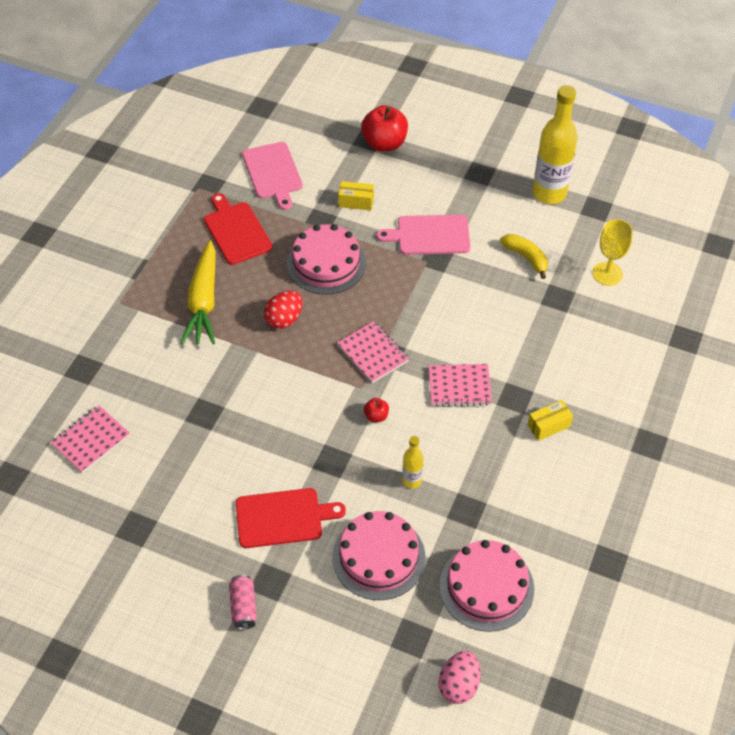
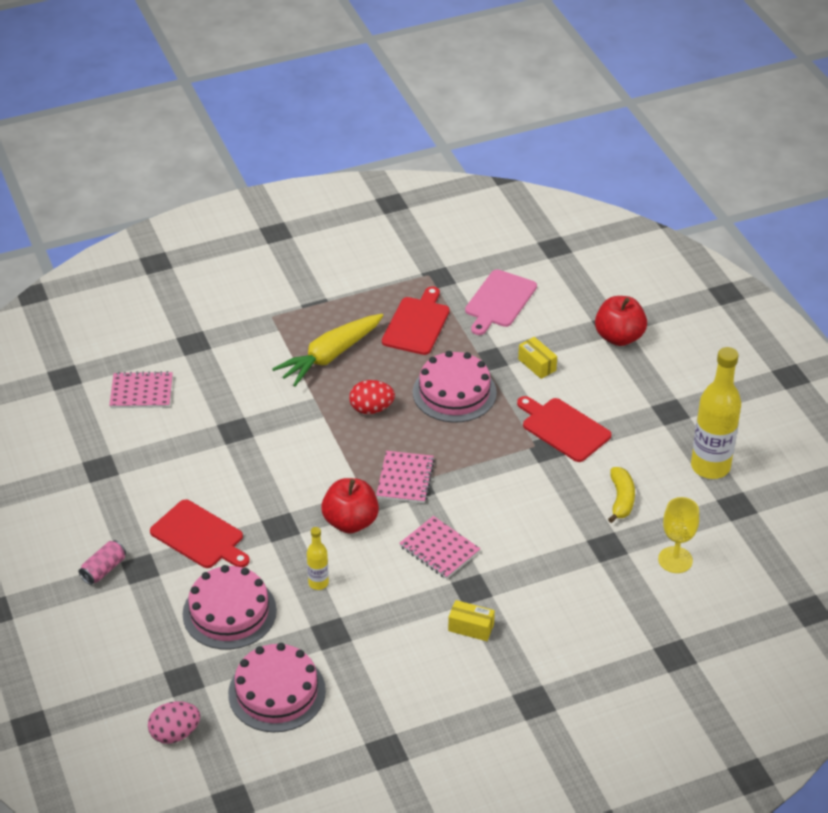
camera: 45 degrees right, 10 degrees down
(376, 416) = (350, 522): red apple -> red apple, size x2.17
(430, 235) = (563, 428): pink cutting board -> red cutting board

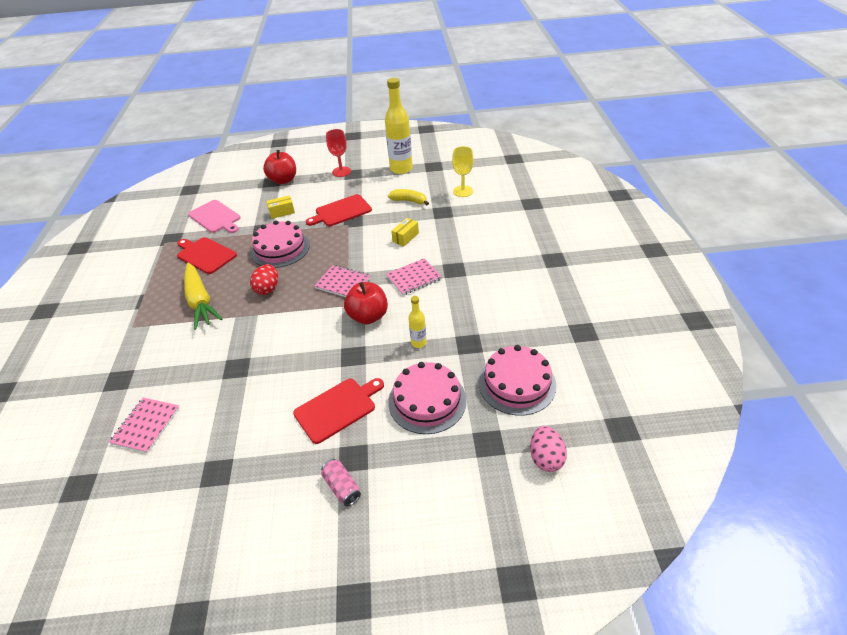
camera: 70 degrees left, 0 degrees up
(471, 627) = (486, 275): yellow box -> yellow box (405, 237)
(670, 396) = (341, 172): none -> red goblet

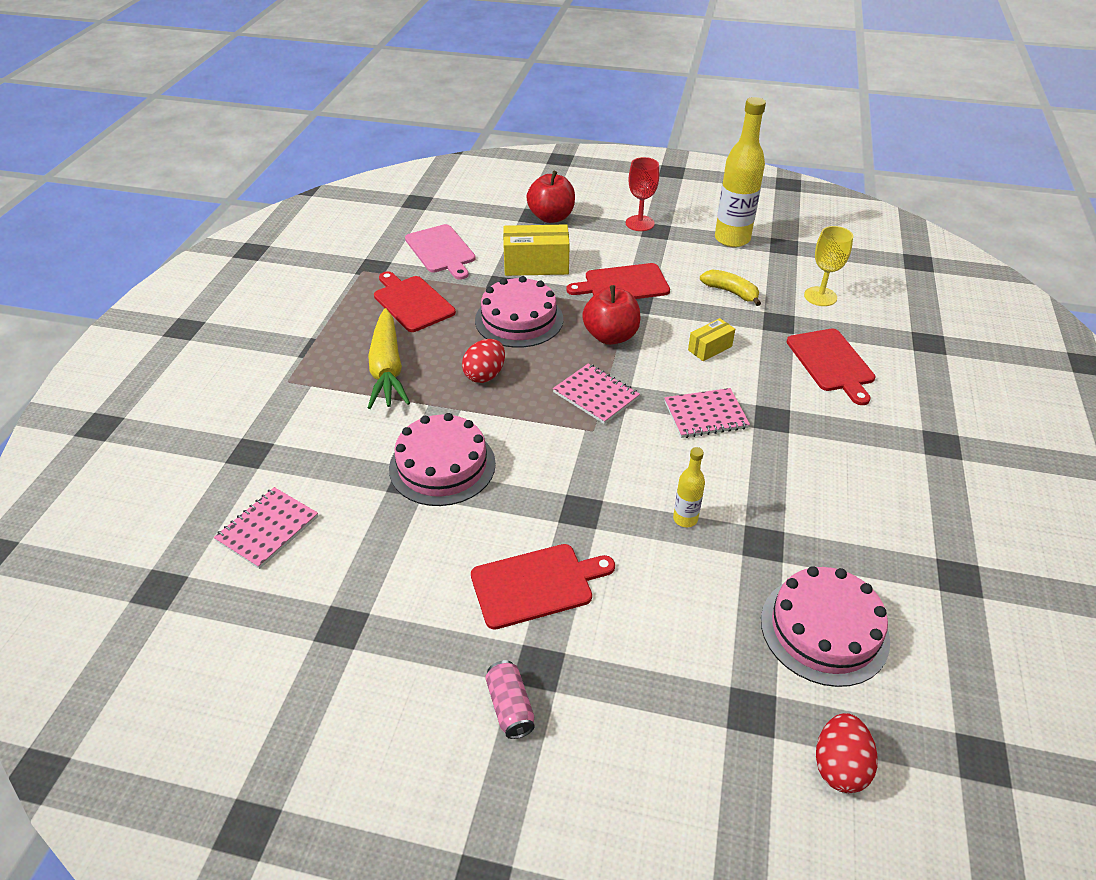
camera: 15 degrees right, 0 degrees up
(282, 212) = (536, 265): yellow box -> yellow box, size x1.77
(368, 316) = (619, 456): red apple -> red apple (610, 336)
(427, 401) = (673, 614): pink cake -> pink cake (442, 465)
(479, 228) = (831, 362): none -> red cutting board
(546, 458) = (839, 766): pink egg -> red egg

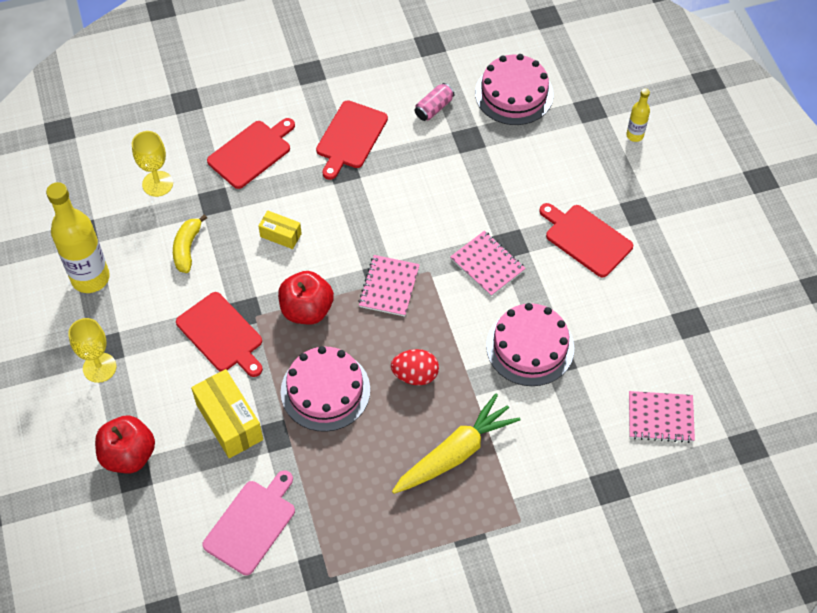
camera: 120 degrees left, 15 degrees up
(412, 302) = (353, 494): red cutting board -> red cutting board (350, 137)
(510, 707) = (670, 212): pink can -> pink can (434, 108)
(640, 223) = (99, 367): red goblet -> yellow goblet
(685, 519) = (477, 185): yellow bottle -> yellow bottle (634, 135)
(705, 415) = (366, 209): pink notebook -> pink notebook (487, 265)
(839, 766) = (593, 67): red egg -> none

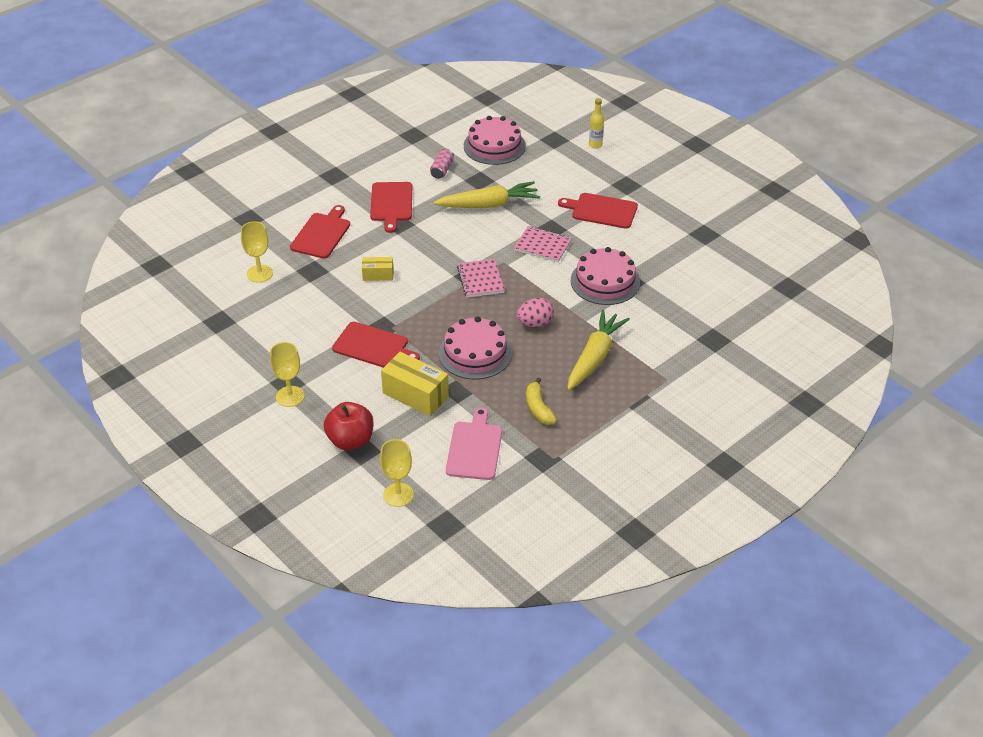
camera: 25 degrees left, 15 degrees down
(90, 278) = (245, 345): yellow bottle -> none
(138, 551) = (398, 495): none -> yellow goblet
(187, 248) = (310, 304): yellow banana -> yellow banana (538, 408)
(307, 310) = (428, 311): red apple -> none
(415, 375) = (535, 323): red egg -> pink egg
(459, 180) = (488, 205): none -> yellow carrot
(660, 418) = (721, 291): pink notebook -> none

